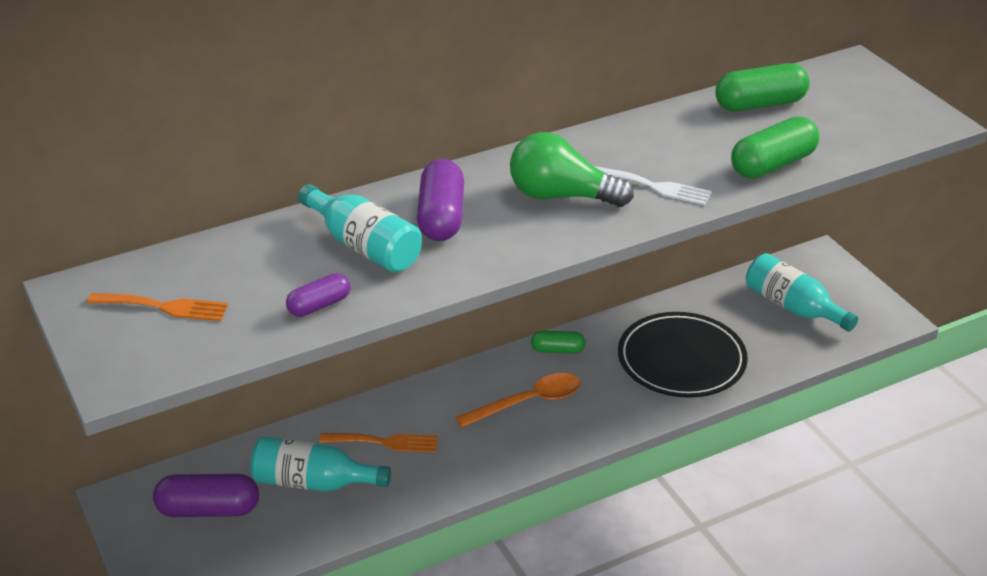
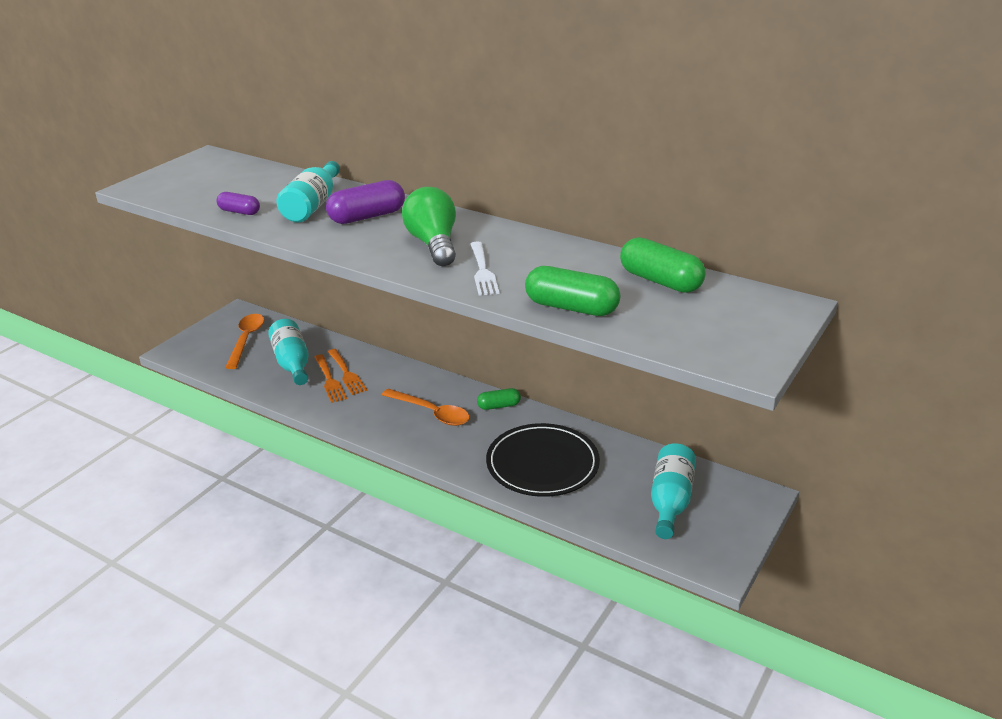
camera: 60 degrees right, 5 degrees down
(164, 307) = (208, 178): orange fork -> orange fork (329, 381)
(208, 510) = (246, 340): purple capsule -> orange spoon
(558, 350) = (499, 406): green capsule -> green capsule turned 75 degrees counterclockwise

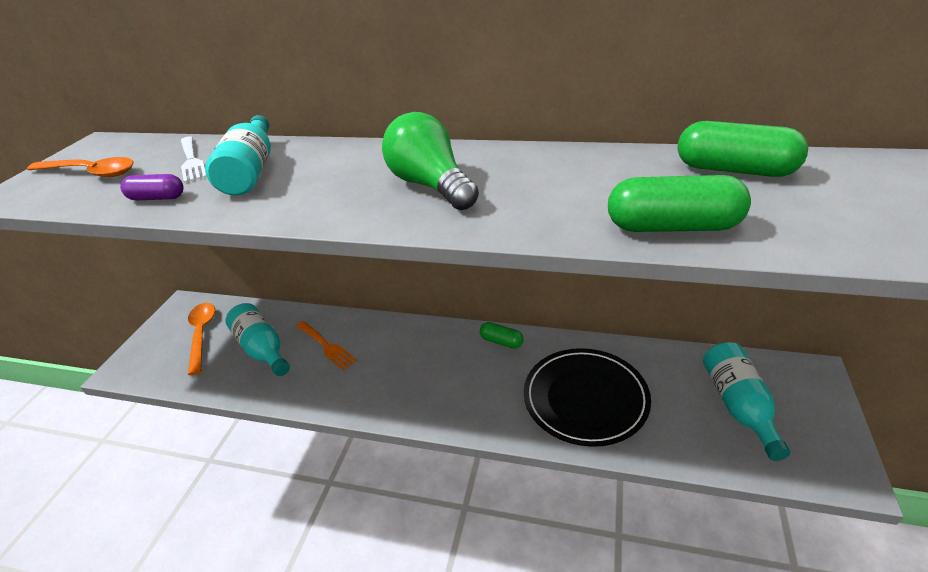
camera: 15 degrees left, 5 degrees up
(329, 381) = (311, 359): orange fork -> none
(367, 217) = (327, 170): purple capsule -> none
(431, 413) = (437, 369): orange spoon -> orange spoon (90, 173)
(483, 271) = (519, 205): white fork -> white fork (191, 161)
(499, 406) = (501, 341): green capsule -> green capsule turned 60 degrees clockwise

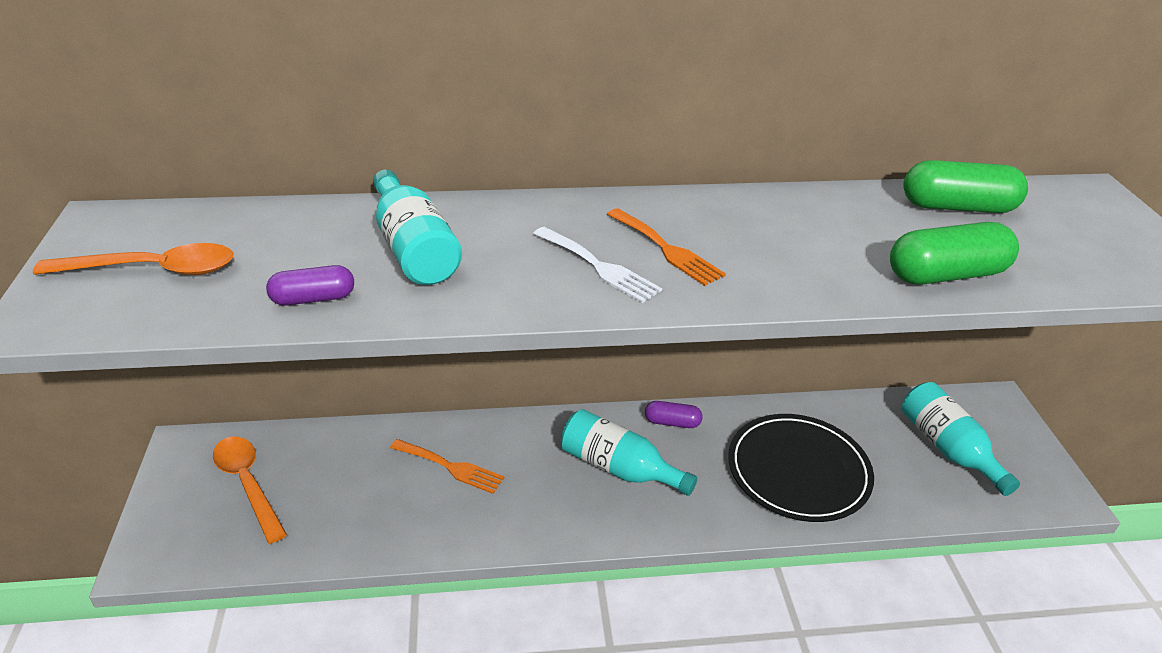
camera: 25 degrees left, 0 degrees up
(191, 161) = (304, 239): white fork -> white fork (599, 267)
(262, 349) = (359, 488): turquoise bottle -> turquoise bottle (619, 468)
(431, 185) = (667, 249): green light bulb -> orange fork
(501, 341) = (672, 422): green capsule -> purple capsule

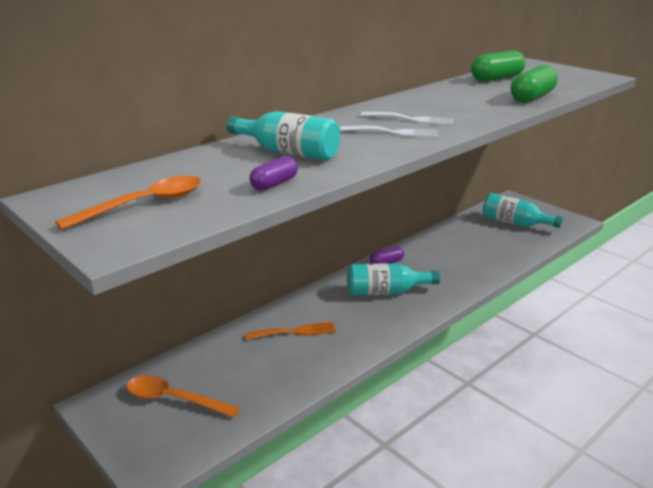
camera: 35 degrees left, 10 degrees down
(667, 249) = (411, 119): orange fork -> white fork
(798, 471) = (468, 257): black plate -> none

